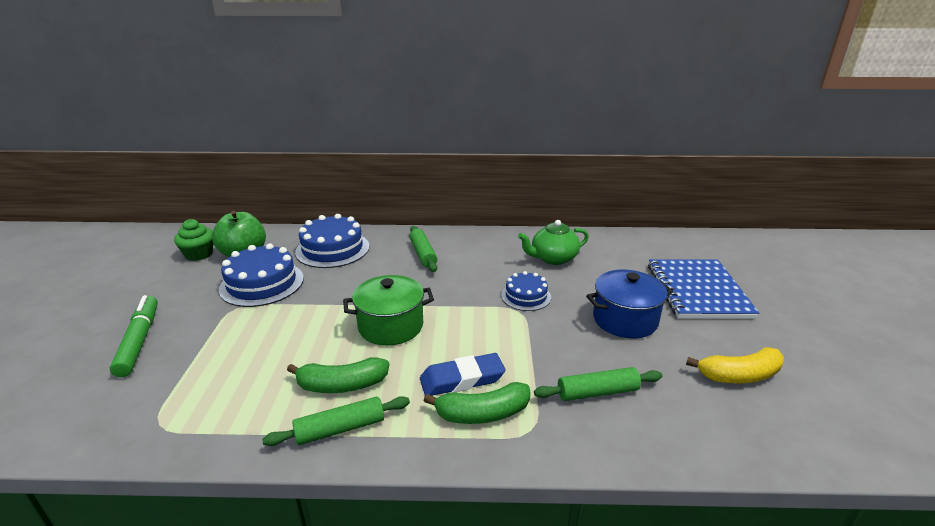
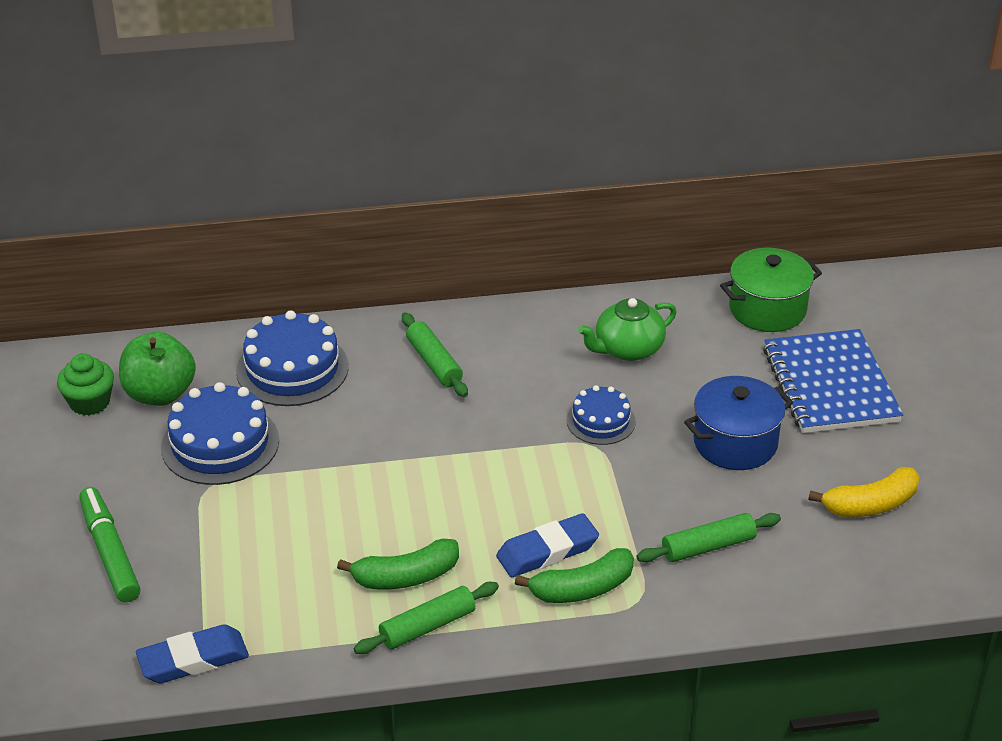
camera: 10 degrees left, 10 degrees up
(135, 431) = (193, 660): none -> blue eraser
(391, 326) = (433, 490): green pot -> green pot (767, 309)

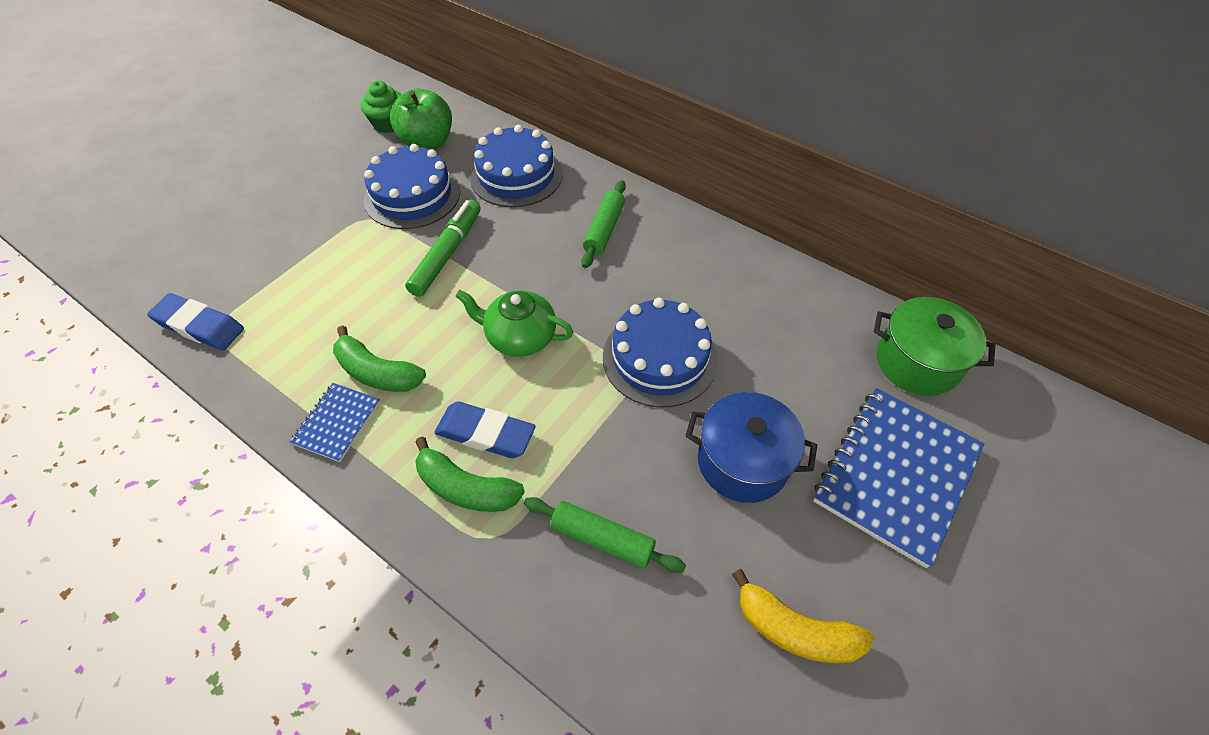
camera: 45 degrees right, 15 degrees up
(110, 552) = (267, 221): green marker -> green marker (447, 253)
(427, 626) = (337, 423): green rolling pin -> blue notebook
(601, 421) = (659, 358): blue cake -> blue cake, size x1.68
(627, 349) = (754, 314): green teapot -> green teapot (520, 337)

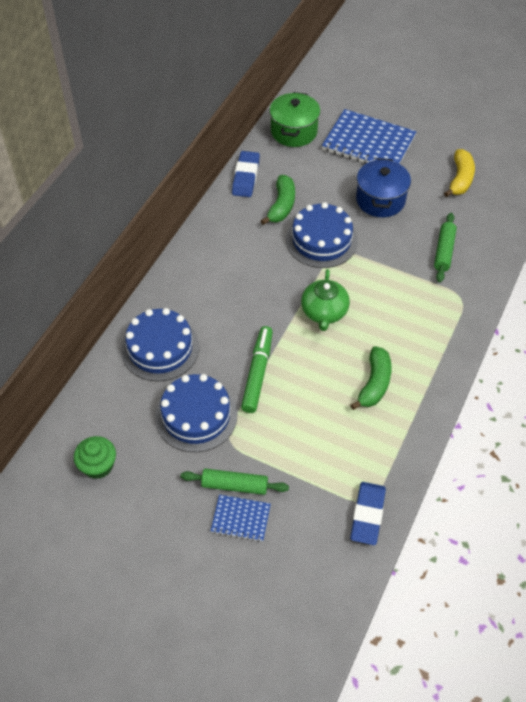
camera: 100 degrees left, 0 degrees up
(337, 423) = (418, 393): blue notebook -> blue notebook (240, 519)
(427, 142) = (123, 425): green apple -> none
(447, 253) = (257, 373): green marker -> green marker turned 90 degrees clockwise
(466, 488) = (437, 315): green banana -> green banana (281, 205)
(485, 433) = (400, 314): blue eraser -> blue eraser (245, 177)
(604, 230) = (214, 282): green rolling pin -> green rolling pin (234, 485)

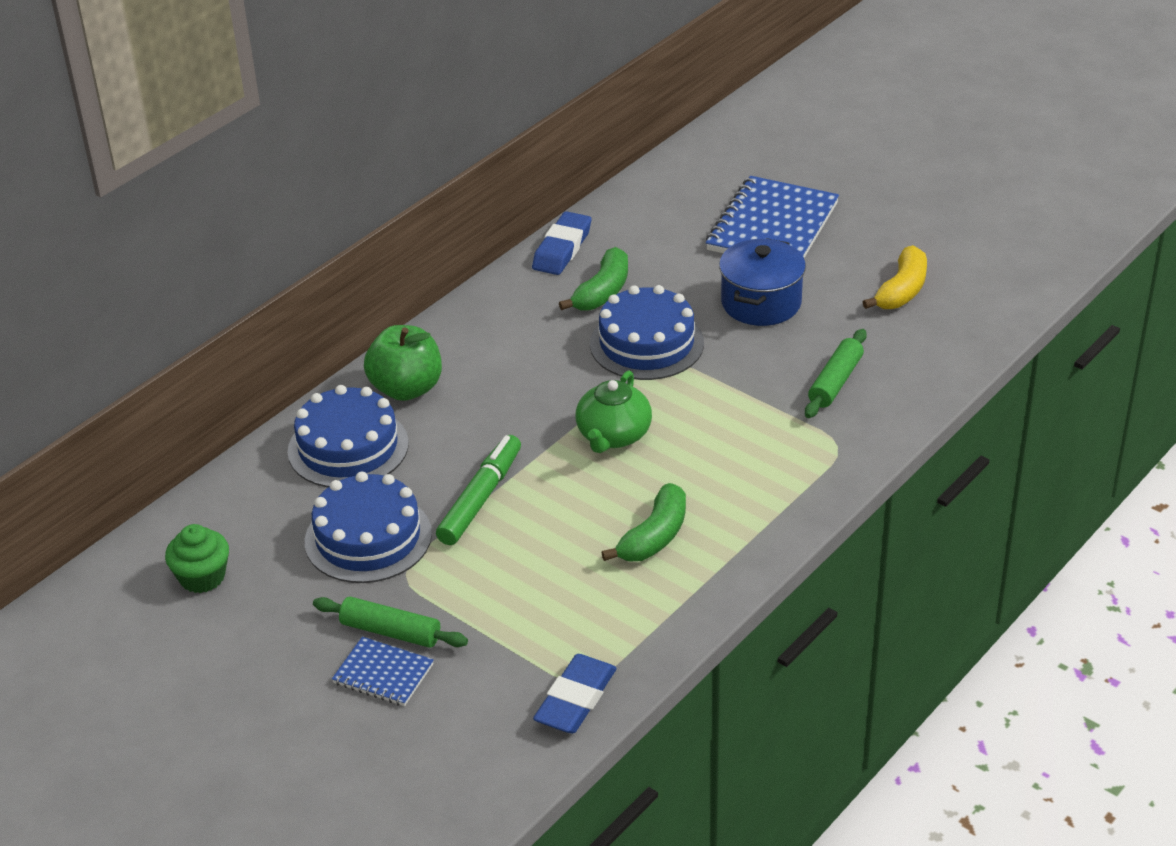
camera: 15 degrees right, 15 degrees down
(183, 297) = (406, 389): none -> green apple
(294, 131) = (660, 199): green pot -> none
(368, 143) = (772, 227): blue notebook -> blue notebook turned 75 degrees clockwise

